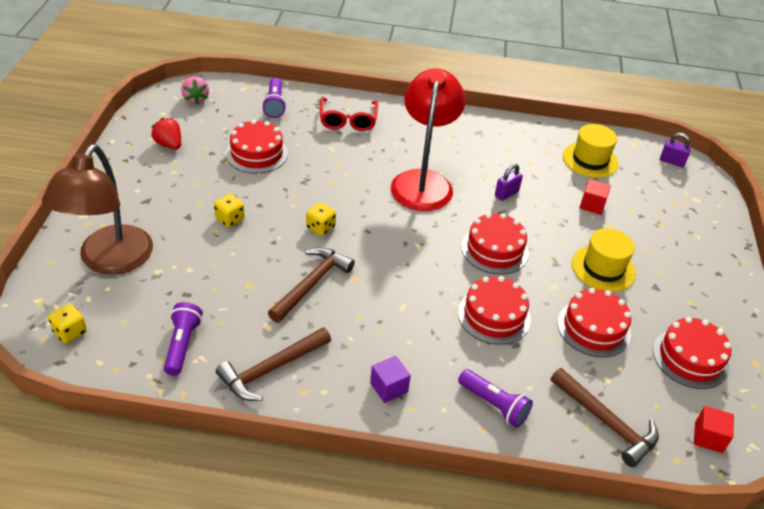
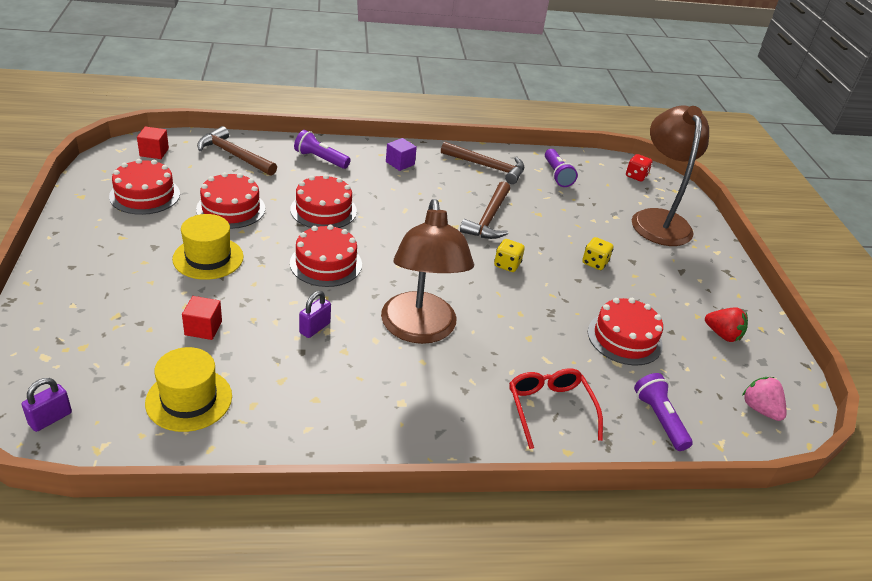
camera: 165 degrees right, 5 degrees down
(70, 332) = (636, 176): yellow dice -> red dice
(271, 369) = (487, 167): brown hammer -> brown hammer turned 75 degrees clockwise
(423, 181) = (420, 330): red lamp -> brown lamp
(672, 161) = (50, 418): purple padlock -> purple padlock turned 60 degrees counterclockwise

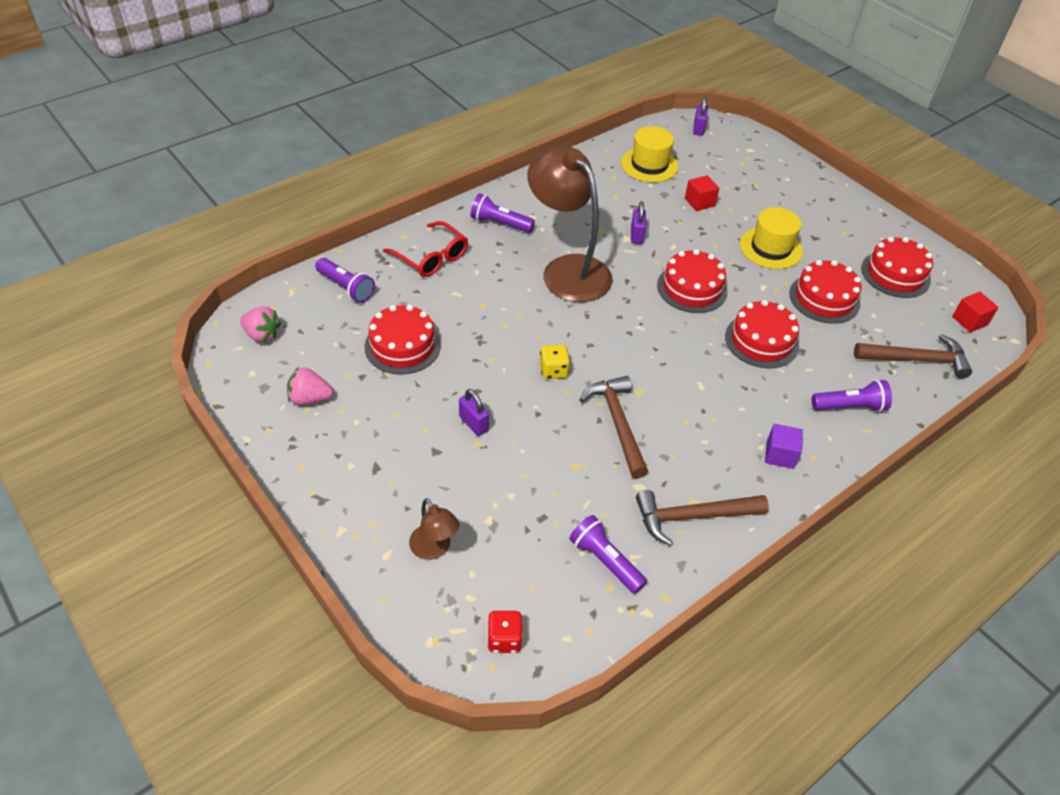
camera: 150 degrees right, 10 degrees up
(445, 412) = (500, 223): none -> purple flashlight
(594, 263) = (473, 423): yellow dice -> purple padlock
(658, 220) = (434, 549): brown lamp -> brown lamp, size x0.46
(722, 335) = (309, 399): red strawberry -> pink strawberry

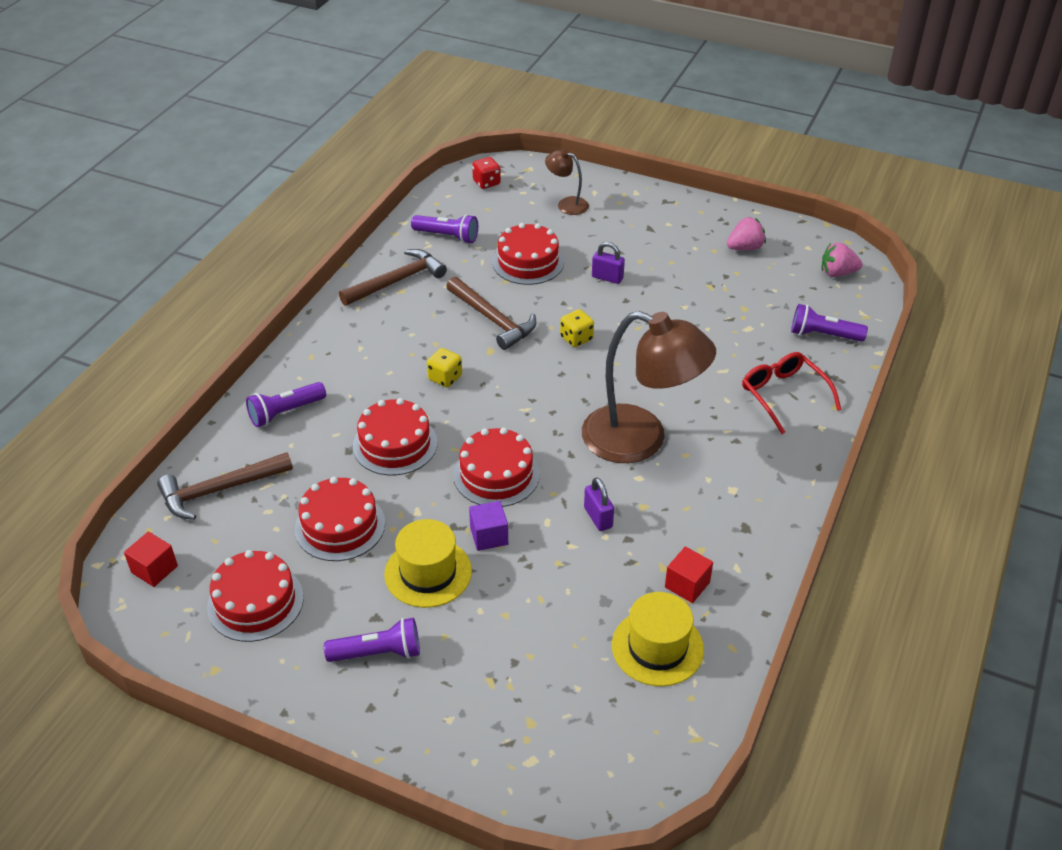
camera: 155 degrees right, 5 degrees down
(402, 346) = (720, 308): red cake -> red cake (528, 262)
(431, 257) = (784, 395): red glasses -> red glasses turned 45 degrees clockwise
(500, 223) = (758, 464): purple flashlight -> purple flashlight (378, 653)
(693, 381) = (445, 378): none -> yellow dice
(698, 129) = (634, 770): purple padlock -> none
(699, 202) = (552, 608): red cube -> red cube (687, 585)
(780, 455) = (341, 347): purple cube -> purple cube (489, 536)

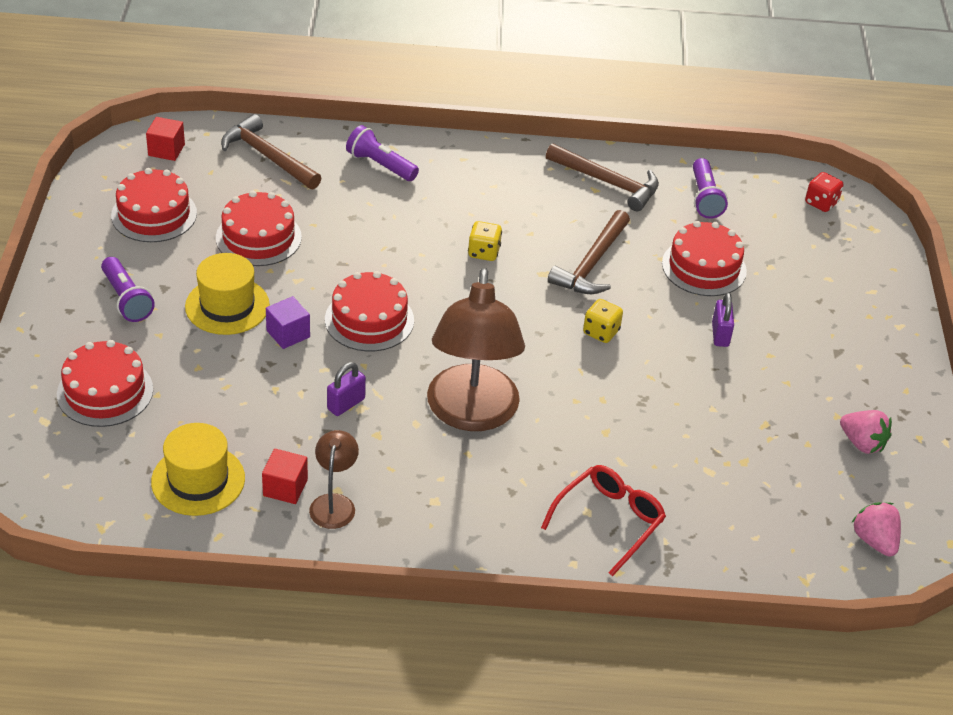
camera: 65 degrees right, 0 degrees up
(395, 444) = (375, 243): red cake -> red cake (105, 392)
(567, 204) = (831, 274): brown lamp -> brown lamp (334, 503)
(823, 335) = (740, 543): purple flashlight -> none

